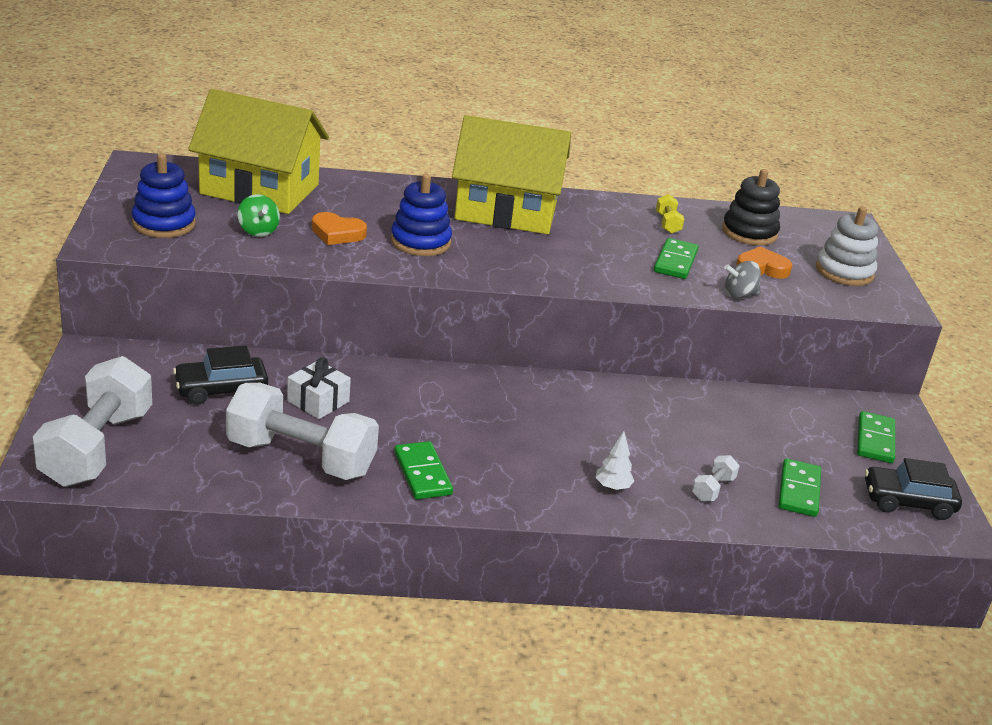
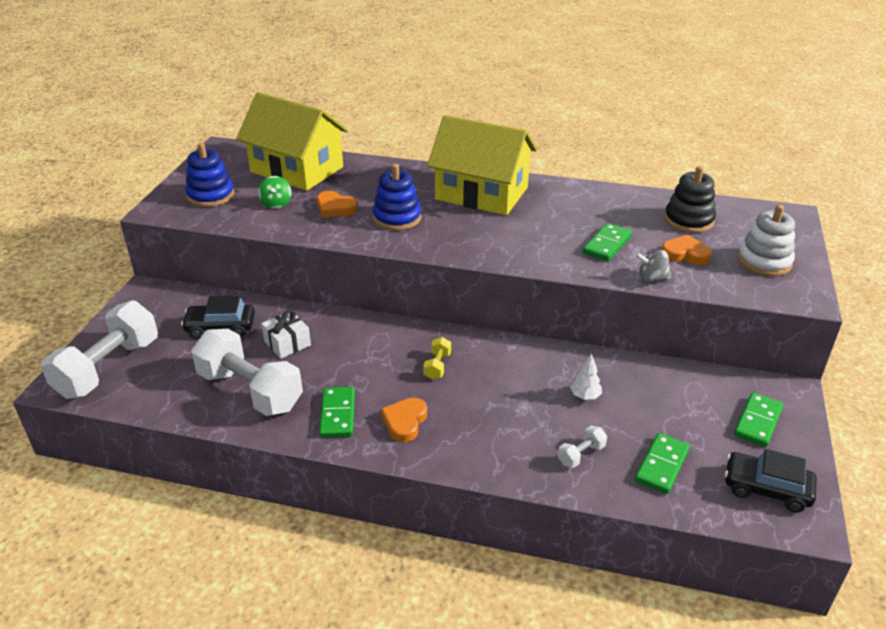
camera: 20 degrees right, 5 degrees up
(505, 474) = (405, 422): none -> orange heart
(612, 487) = (491, 443): white tree -> white tree (585, 396)
(667, 224) = (617, 209): yellow dumbbell -> yellow dumbbell (437, 366)

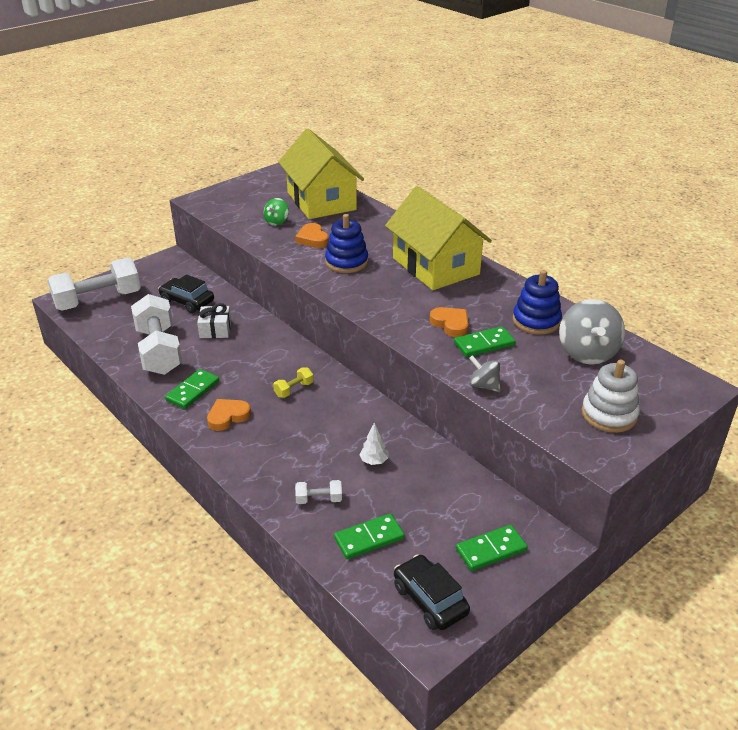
camera: 35 degrees right, 0 degrees up
(211, 195) = (242, 201): blue stacking toy -> blue stacking toy (536, 321)
(685, 254) = (542, 379): orange heart -> orange heart (450, 324)
(688, 220) = (587, 353): black stacking toy -> grey spinning top

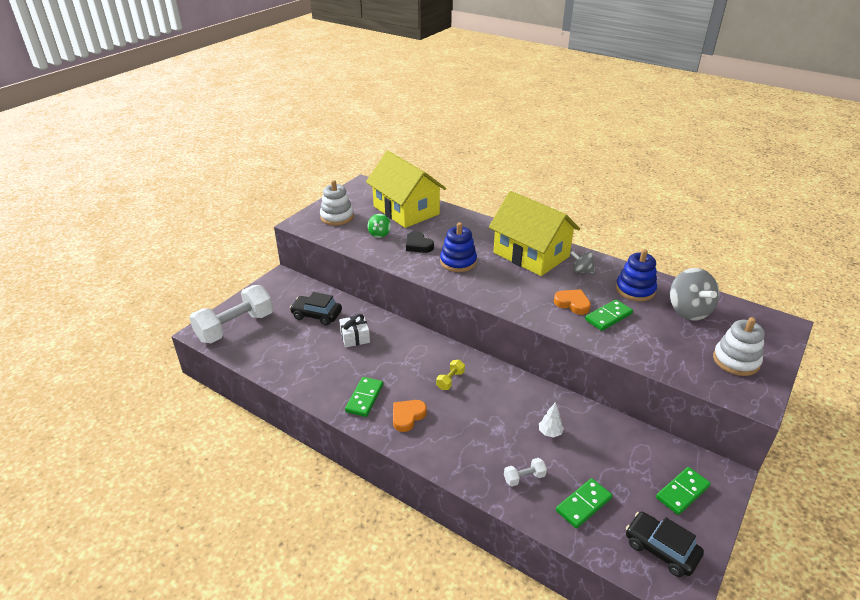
camera: 15 degrees left, 0 degrees up
(159, 351) = (315, 366): white dumbbell -> none
(241, 198) = (337, 217): none -> white stacking toy
(312, 239) = (418, 245): orange heart -> black heart
(484, 386) = (630, 353): grey spinning top -> grey spinning top (581, 271)

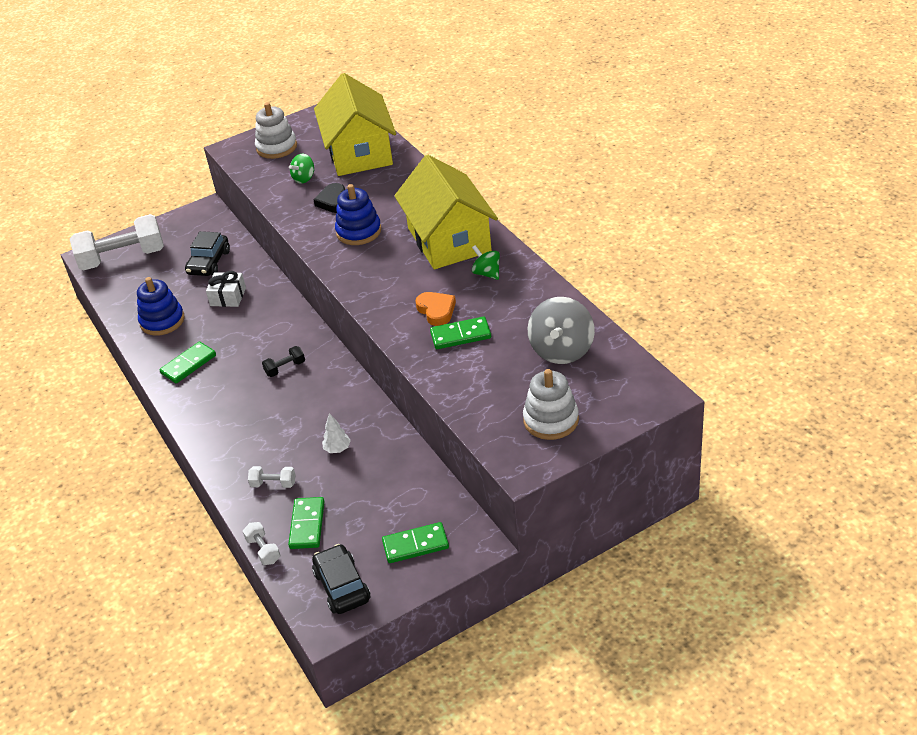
camera: 30 degrees right, 5 degrees up
(317, 315) = (209, 263): black car -> black car turned 120 degrees counterclockwise
(407, 416) = (214, 394): orange heart -> none
(450, 380) = (285, 368): yellow dumbbell -> black dumbbell
(567, 540) = (263, 550): none -> white dumbbell
(581, 271) = (487, 273): grey spinning top -> green spinning top
(583, 504) = (307, 525): green domino -> green domino turned 75 degrees counterclockwise
(635, 290) = (526, 310): blue stacking toy -> blue stacking toy (162, 321)

